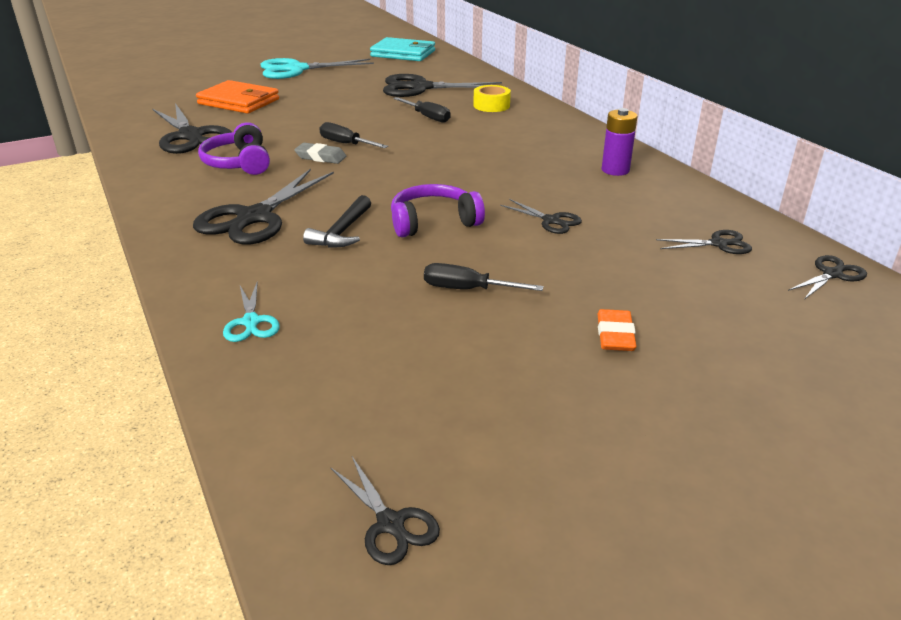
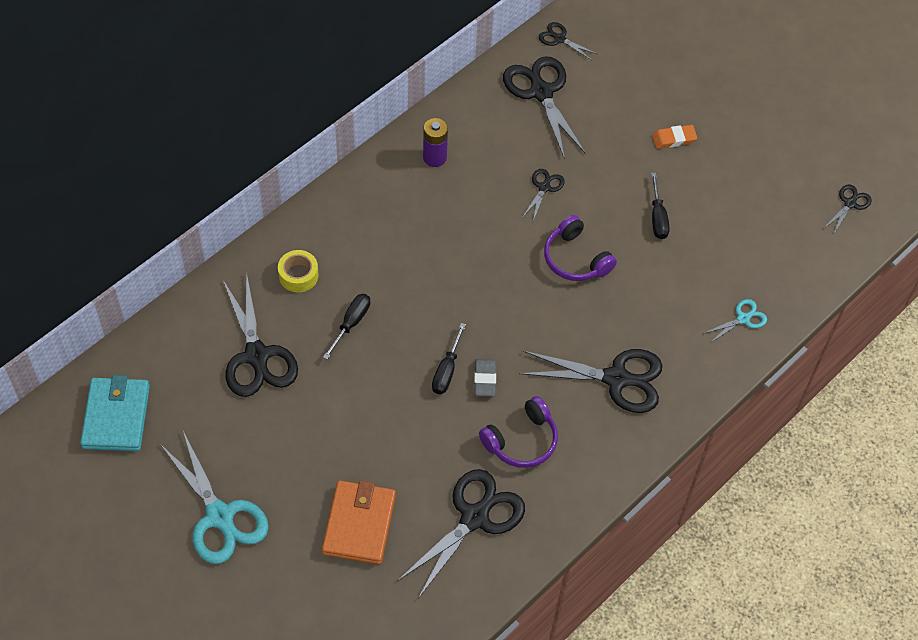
camera: 110 degrees left, 25 degrees up
(342, 232) = (614, 311): black hammer -> none
(718, 244) = (541, 92): black scissors -> black scissors, size x2.03

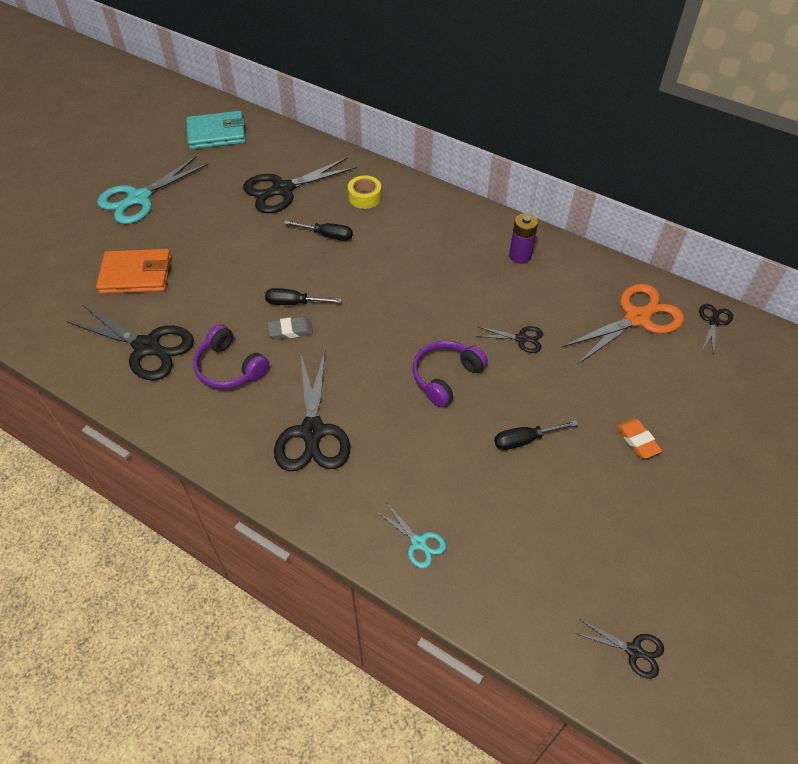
camera: 80 degrees right, 5 degrees down
(541, 92) = (636, 318): black scissors -> orange scissors

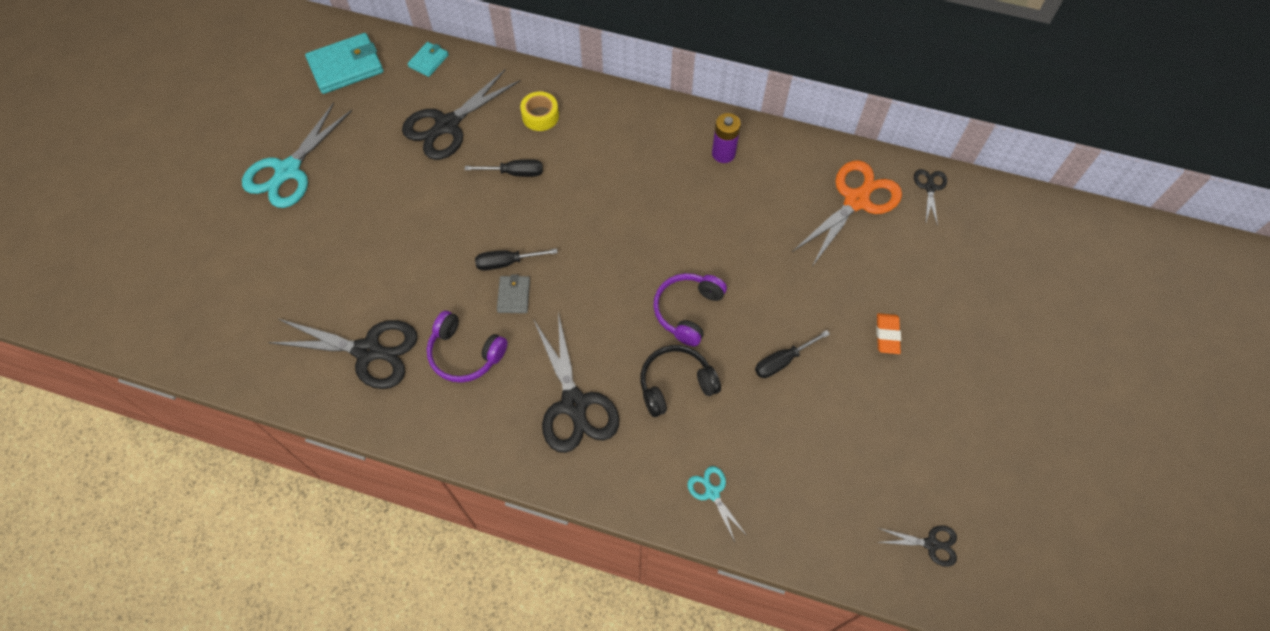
camera: 15 degrees left, 10 degrees up
(136, 275) = (323, 268): orange wallet -> none
(285, 141) = (428, 61): none -> turquoise wallet
(290, 330) = (514, 296): grey eraser -> grey wallet
(414, 437) = (675, 384): none -> black headphones
(418, 543) = (712, 493): turquoise scissors -> turquoise scissors turned 150 degrees counterclockwise
(521, 339) = (750, 250): black scissors -> none
(637, 440) = (887, 335): orange eraser -> orange eraser turned 45 degrees clockwise

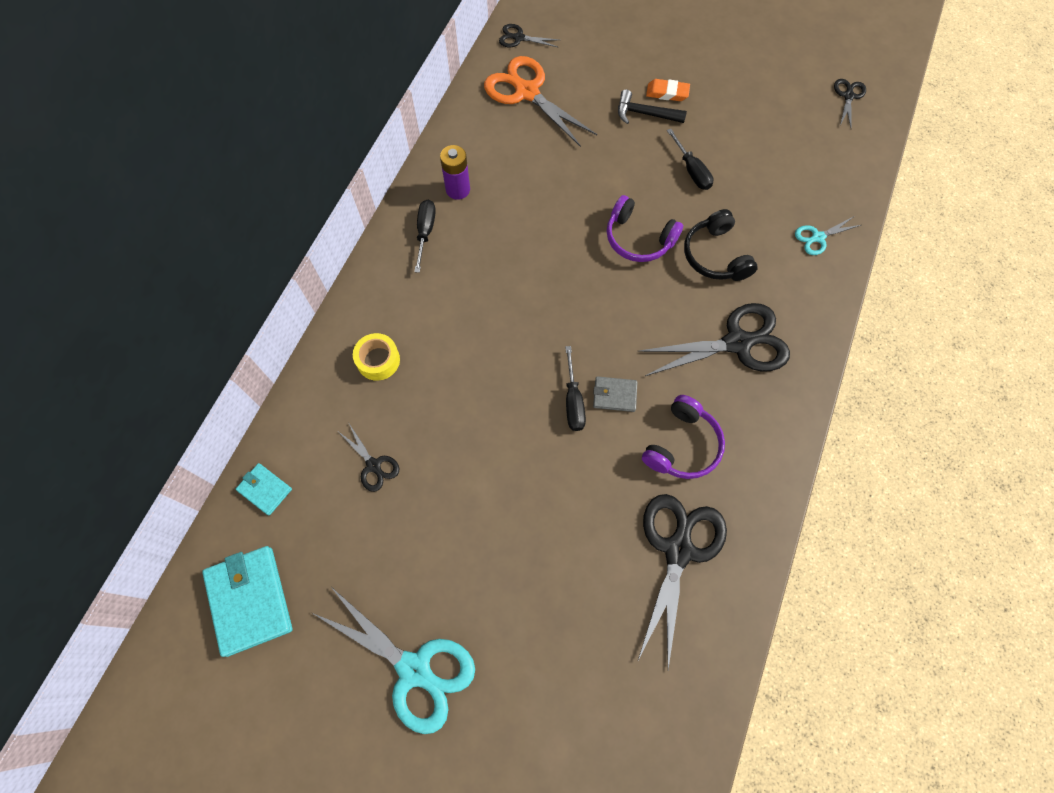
camera: 85 degrees left, 5 degrees up
(447, 125) = (373, 465): black scissors -> black scissors, size x0.49
(515, 173) = (455, 389): black screwdriver -> black screwdriver (425, 232)
(851, 313) = (644, 114): none -> black hammer

